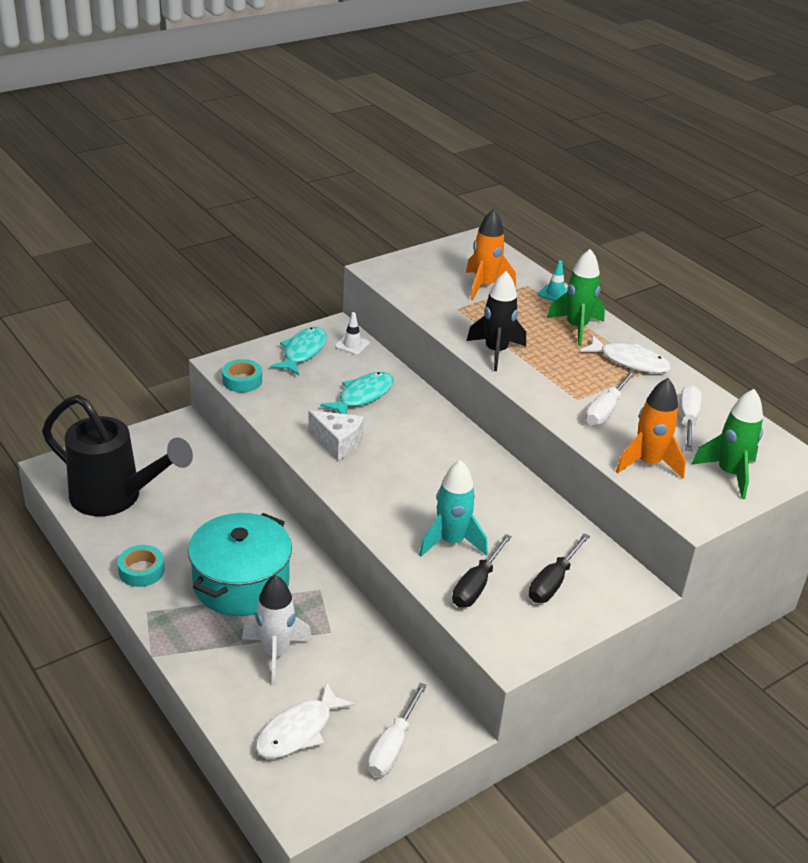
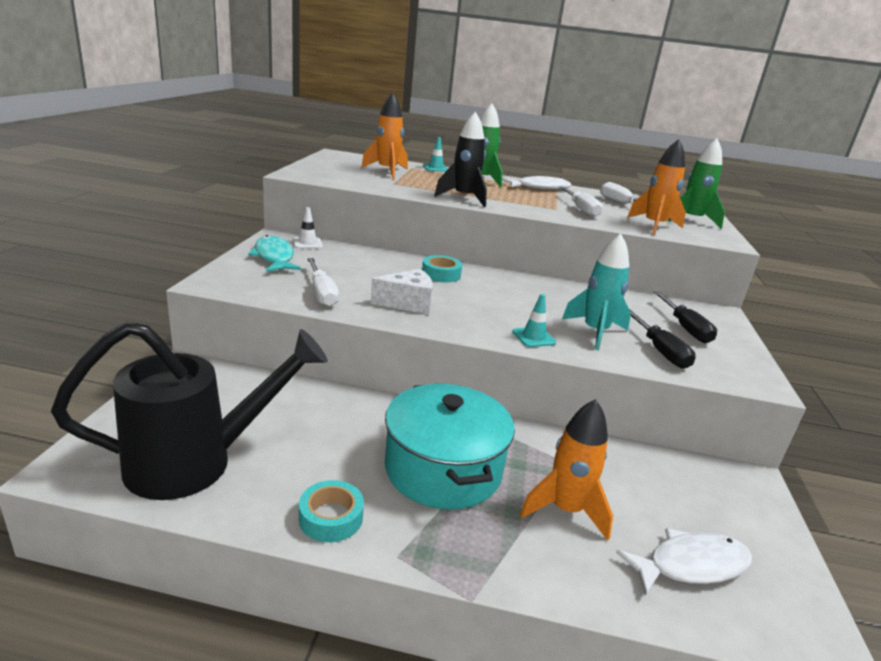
camera: 45 degrees left, 10 degrees down
(242, 381) = (250, 289): turquoise tape -> turquoise tape (441, 274)
(276, 653) = (565, 510): white rocket -> orange rocket
(298, 731) = (691, 565): white fish -> white fish turned 105 degrees counterclockwise
(362, 396) = (371, 270): turquoise fish -> none
(386, 519) = (533, 337): none -> turquoise traffic cone
(393, 746) = (753, 521): white screwdriver -> white screwdriver (322, 293)

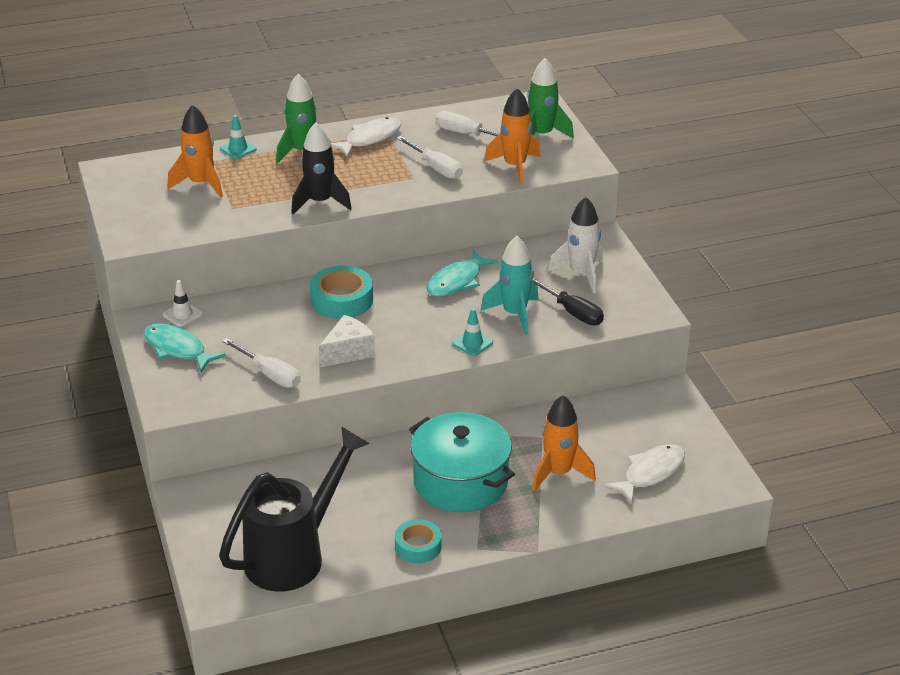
camera: 25 degrees left, 10 degrees up
(441, 274) = (342, 300): turquoise tape -> turquoise tape, size x1.52
(555, 295) = (457, 281): none -> turquoise fish
(685, 328) = (581, 274): black screwdriver -> white rocket

